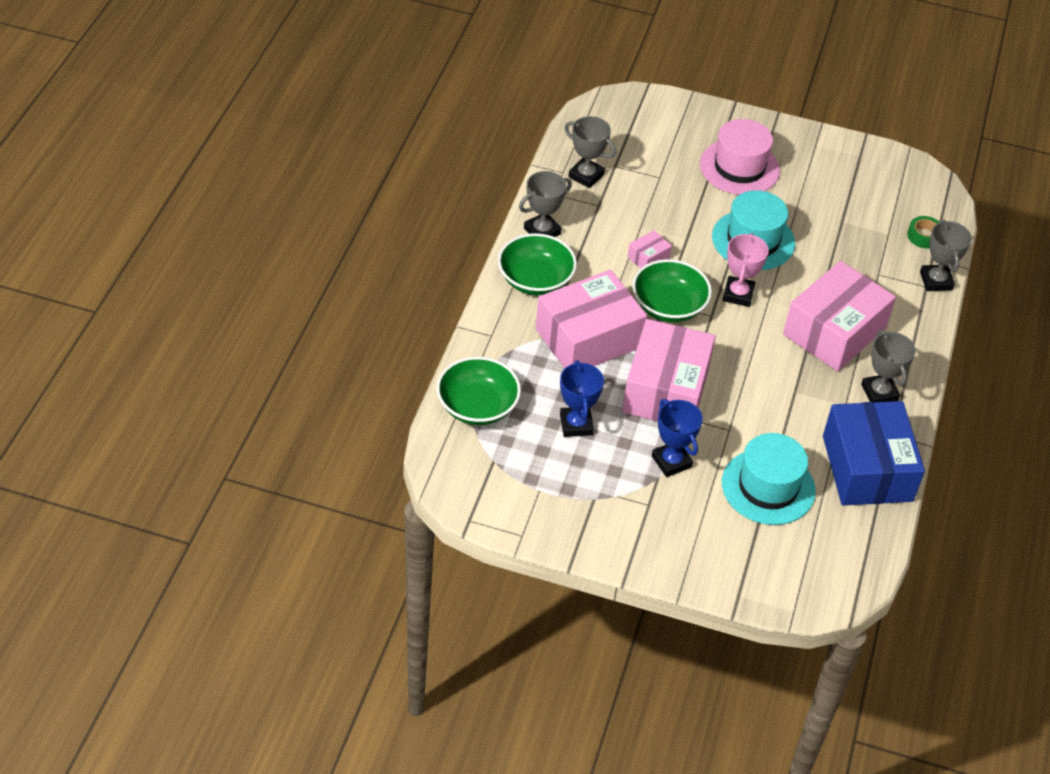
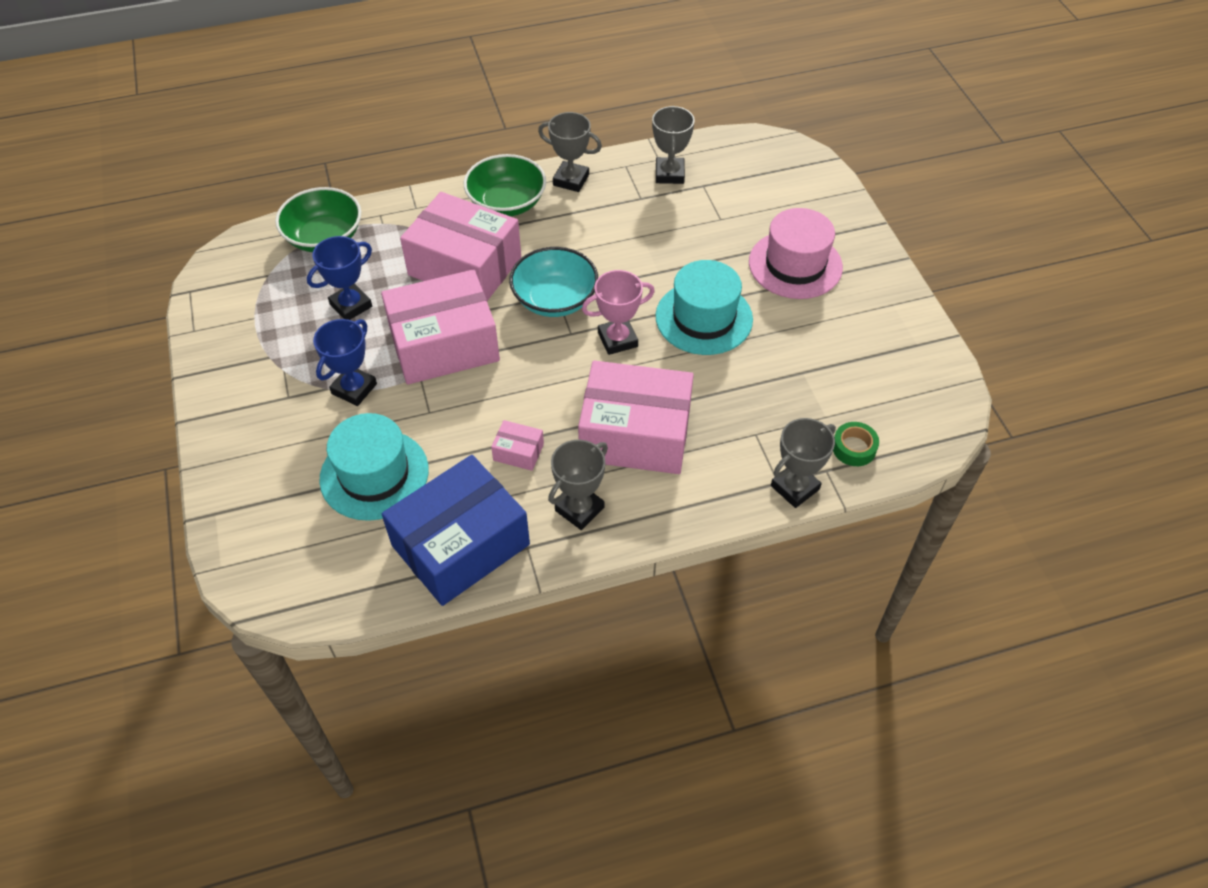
camera: 60 degrees right, 5 degrees up
(648, 258) = (605, 258): pink box -> pink box (518, 452)
(668, 306) = (555, 299): green bowl -> turquoise bowl

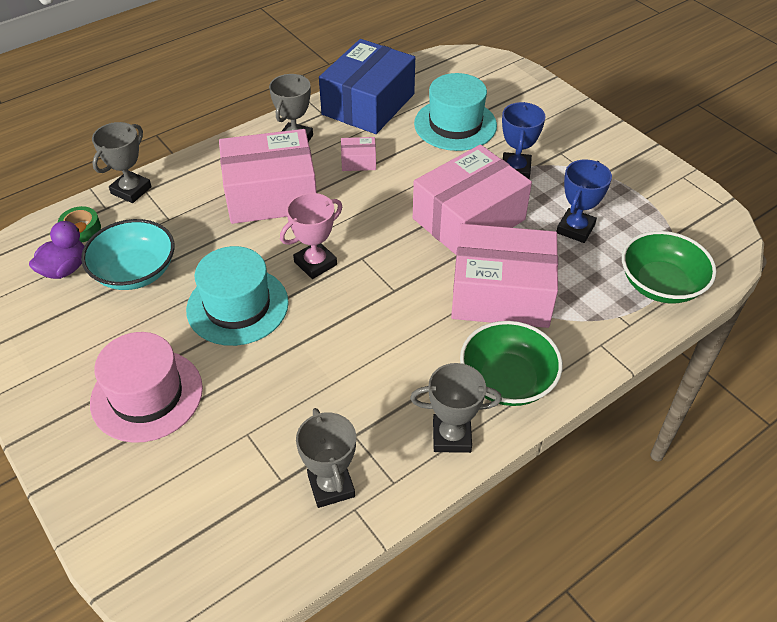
camera: 160 degrees right, 5 degrees down
(555, 299) = (393, 285): turquoise bowl -> turquoise bowl (135, 272)
(869, 402) = (65, 269): none -> purple duck

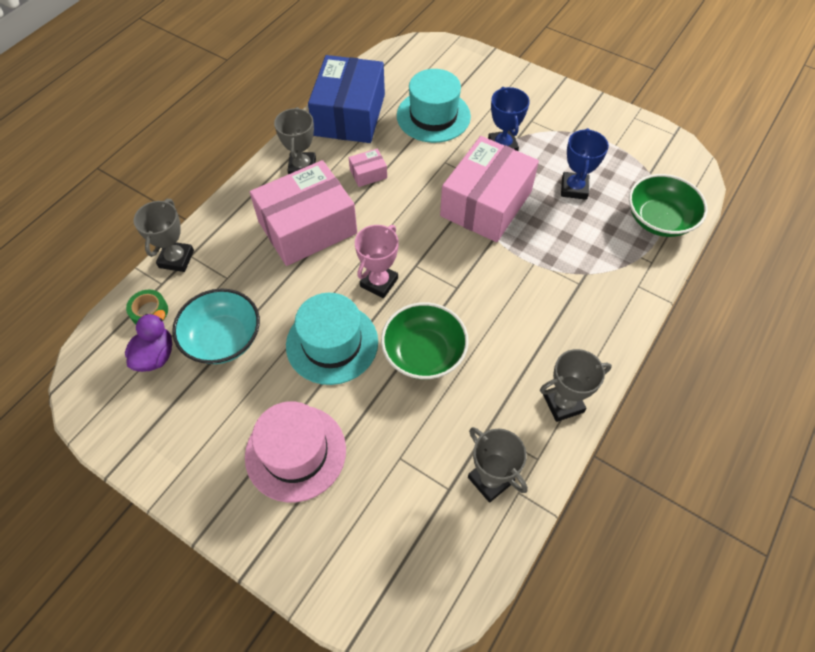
camera: 20 degrees left, 10 degrees up
(501, 293) = (543, 264): pink box -> none
(507, 380) = (583, 340): green bowl -> green bowl (424, 353)

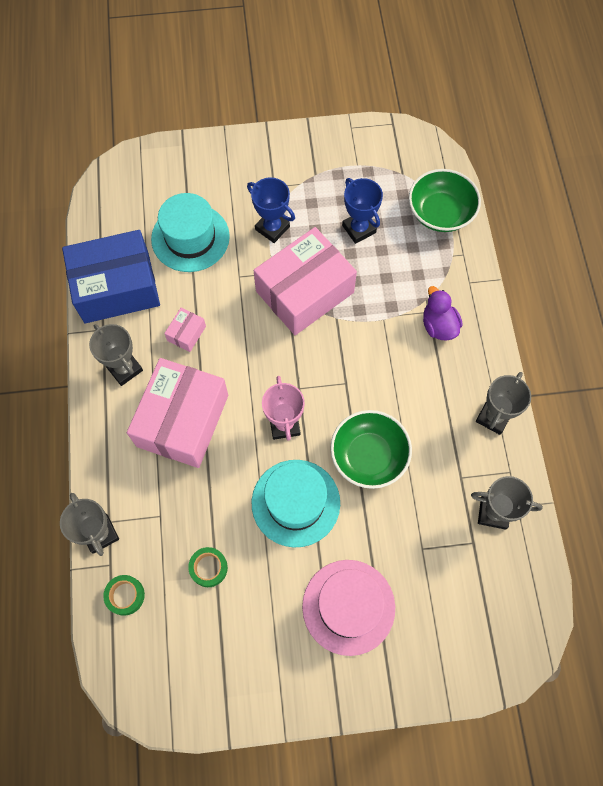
camera: 40 degrees left, 10 degrees up
(155, 356) = (169, 626): purple duck -> purple duck (438, 325)
(223, 339) = (208, 568): turquoise bowl -> green tape
(349, 115) = (117, 287): blue box -> blue box turned 75 degrees counterclockwise
(486, 203) = (305, 292): pink box -> pink box turned 60 degrees clockwise

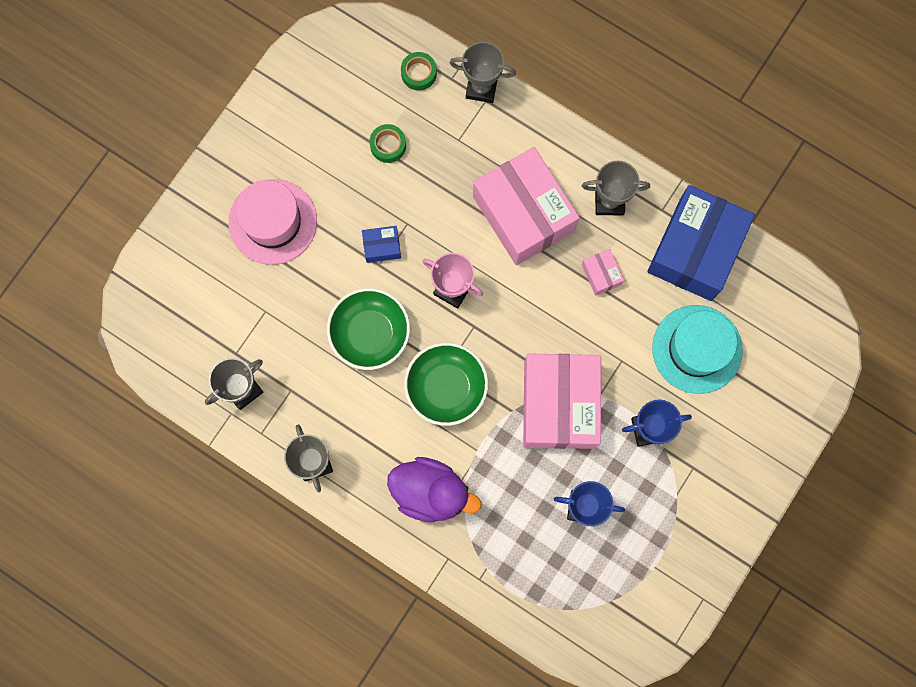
camera: 130 degrees right, 10 degrees up
(295, 503) = (382, 246): turquoise hat -> blue box
(438, 325) = (431, 492): purple duck -> purple duck, size x1.50
(440, 212) = (538, 599): green bowl -> green bowl (446, 387)

